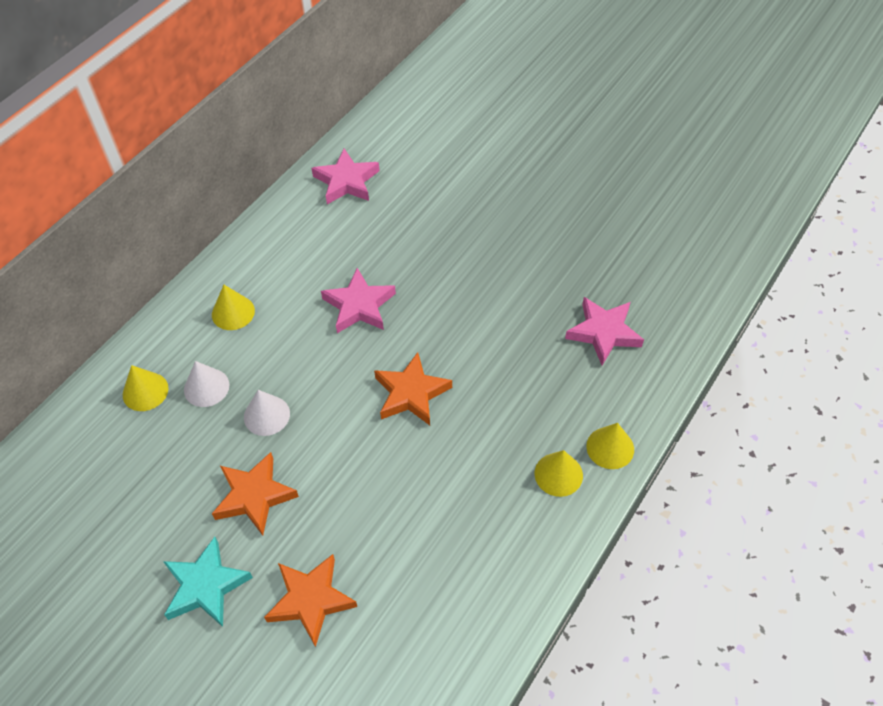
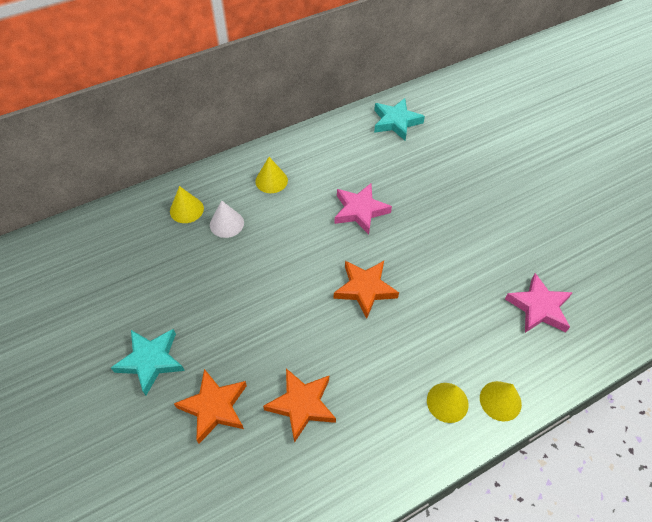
camera: 25 degrees right, 0 degrees up
(254, 496) = (217, 313): orange star -> orange star (302, 405)
(266, 415) = (255, 260): white cone -> none
(346, 181) = (396, 122): pink star -> turquoise star

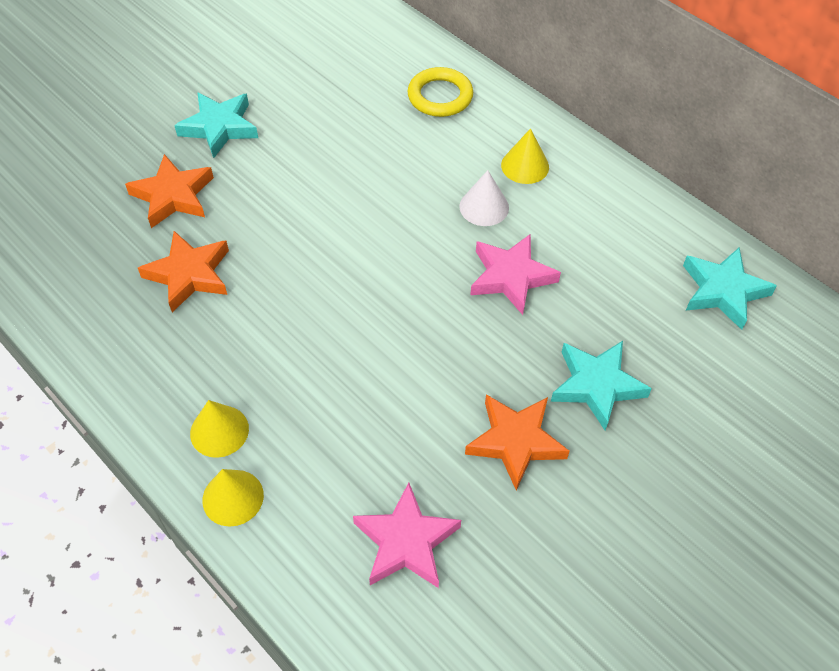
camera: 75 degrees right, 0 degrees up
(186, 209) = (440, 96): yellow cone -> yellow ring
(226, 224) = (432, 139): white cone -> white cone (484, 207)
(365, 289) = (374, 307): orange star -> orange star (515, 442)
(447, 192) = (596, 385): none -> turquoise star

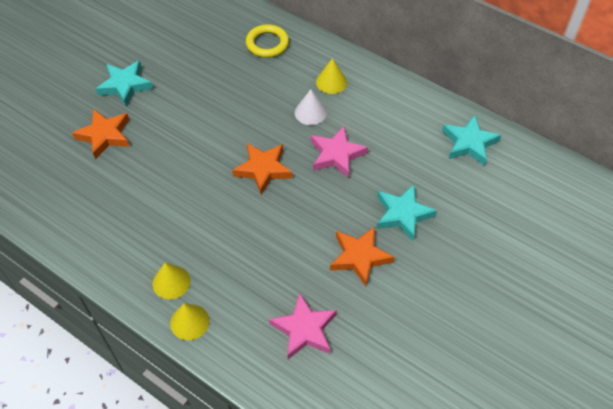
camera: 10 degrees left, 0 degrees up
(189, 274) = (128, 186): orange star -> orange star (263, 169)

